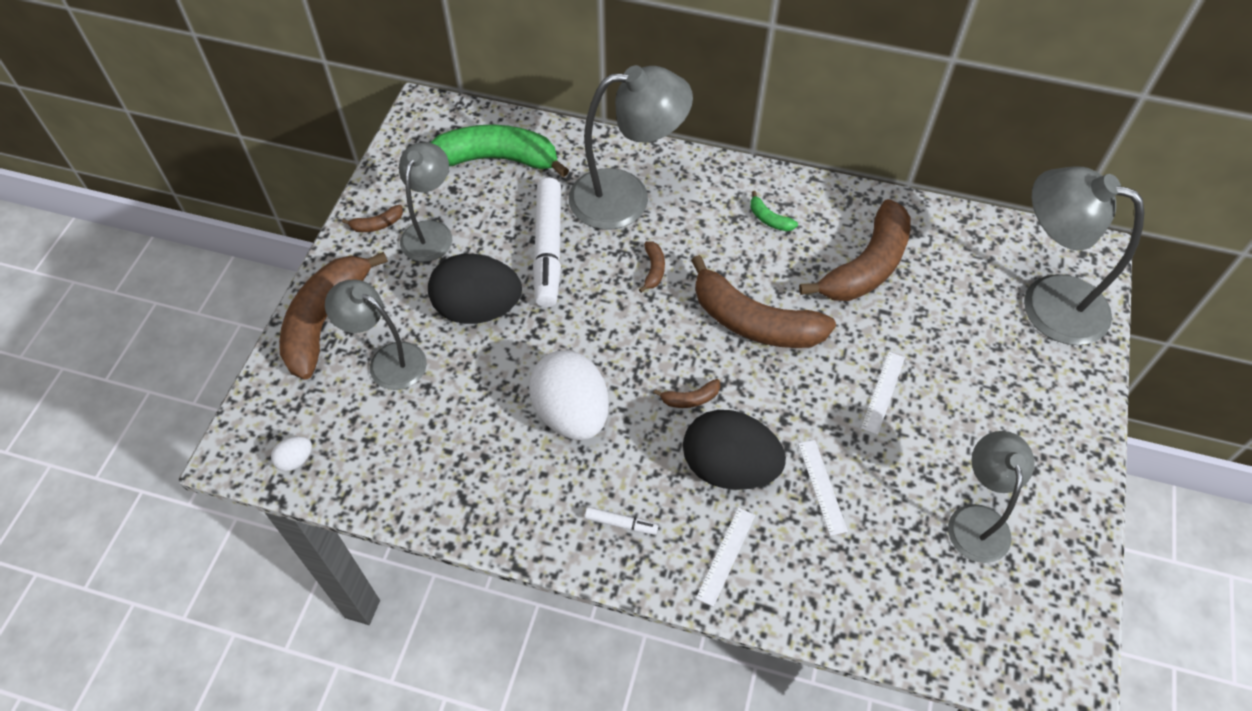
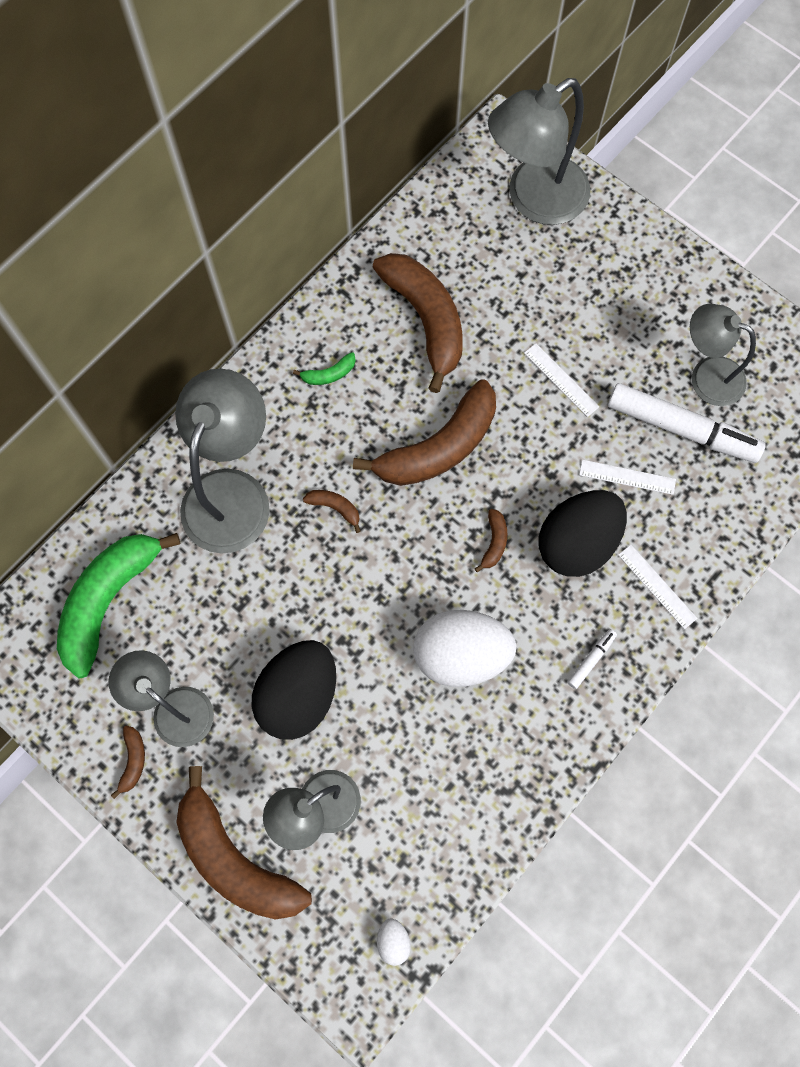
camera: 65 degrees left, 15 degrees up
(548, 249) = (258, 596): white marker -> white marker (681, 428)

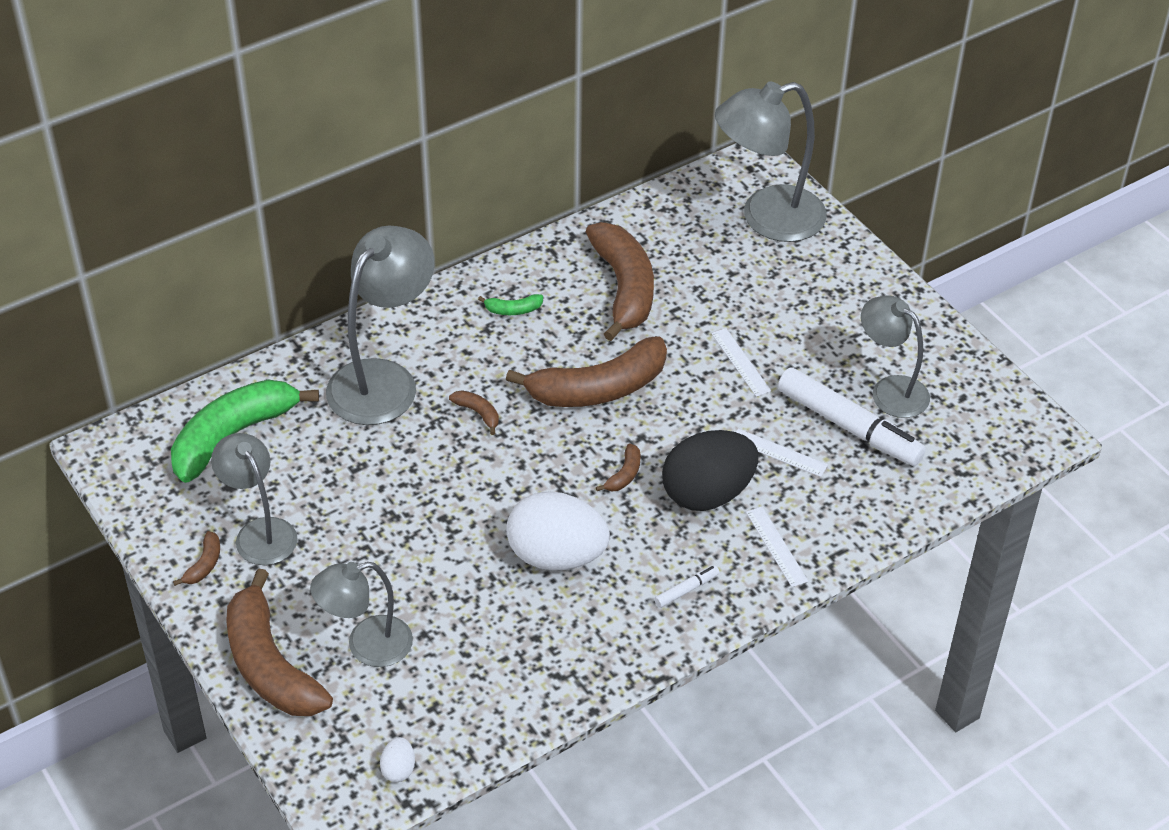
camera: 15 degrees right, 25 degrees down
(298, 696) = (384, 551): black egg -> none

